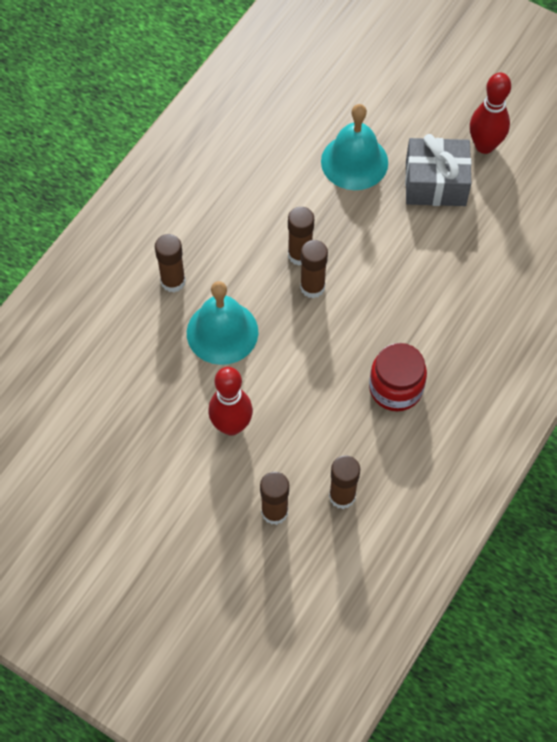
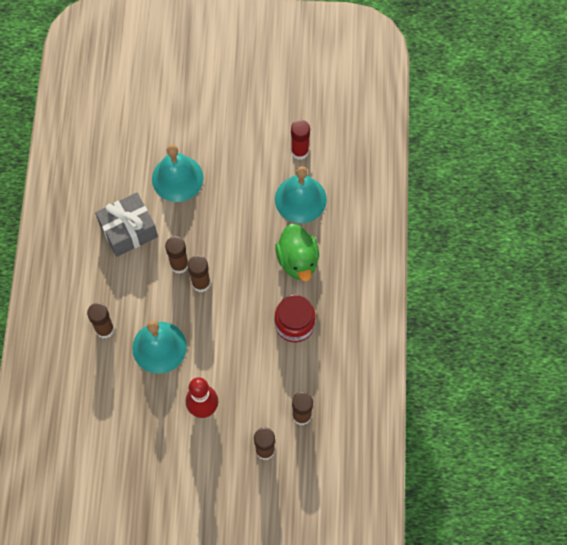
camera: 30 degrees left, 5 degrees up
(435, 183) = (240, 166): grey gift -> grey gift (128, 230)
(442, 319) = (298, 260): none -> green duck
(484, 146) = (257, 122): red bowling pin -> none
(485, 253) = (300, 199): none -> turquoise bell
(516, 201) = (299, 151): none -> red glue stick

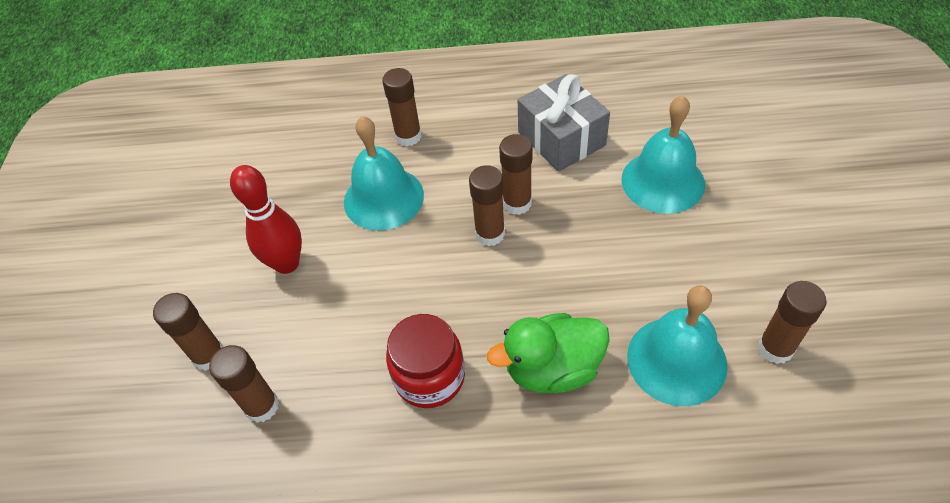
camera: 90 degrees right, 15 degrees down
(299, 151) = (775, 348): red glue stick -> brown glue stick

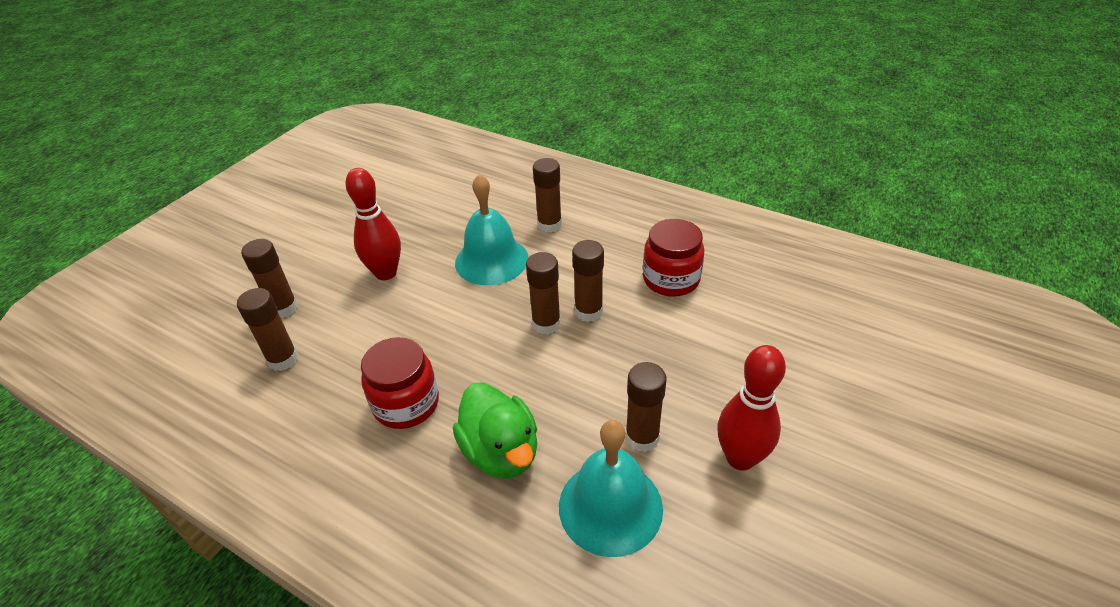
camera: 30 degrees right, 10 degrees down
(552, 369) = (501, 452): green duck -> green duck turned 135 degrees counterclockwise
(561, 138) = (671, 279): grey gift -> red jar
(663, 181) = (732, 354): turquoise bell -> none
(736, 264) = (740, 458): none -> red bowling pin
(775, 348) = (713, 551): brown glue stick -> brown glue stick (642, 437)

